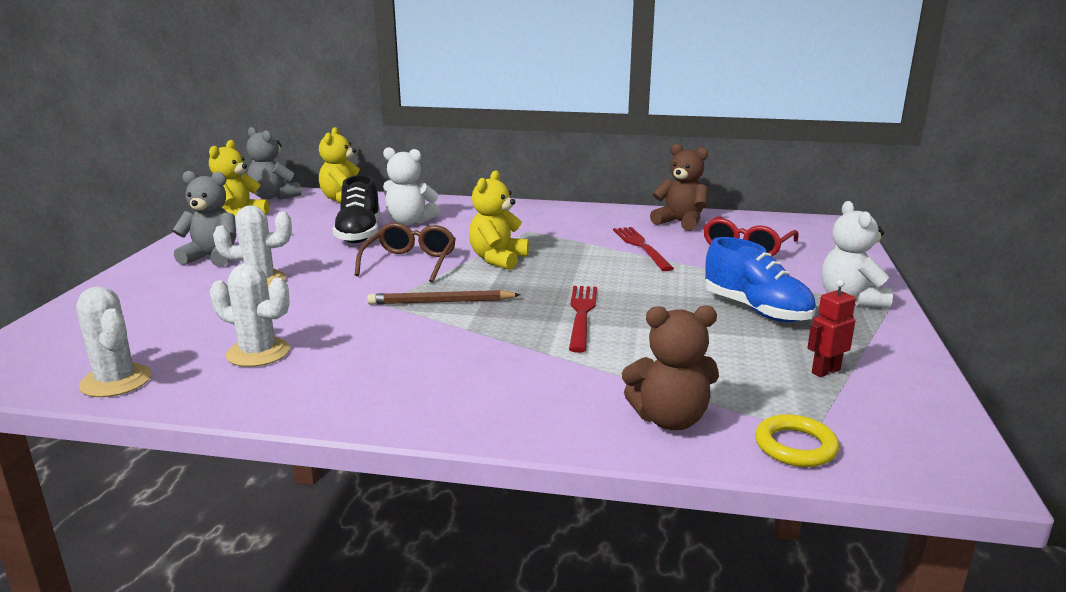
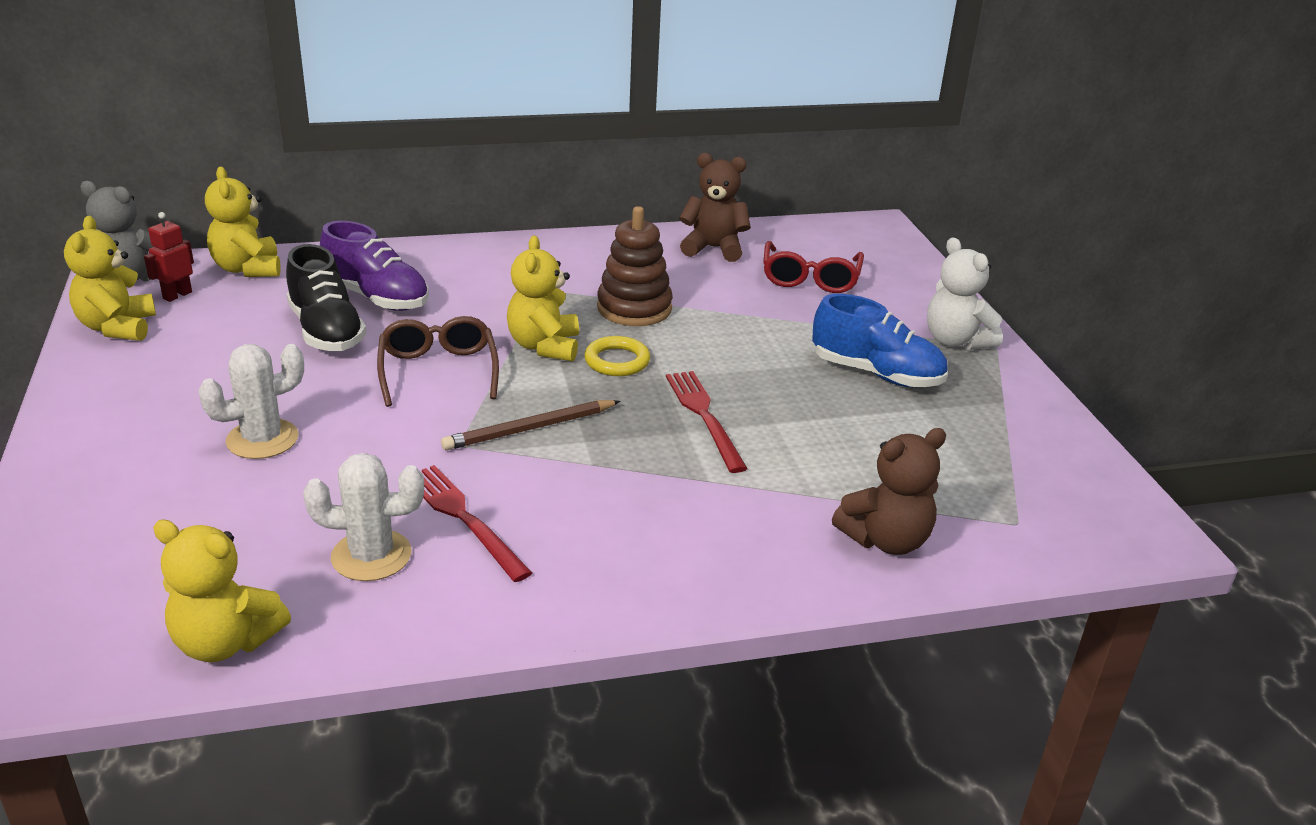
camera: 25 degrees left, 10 degrees up
(116, 381) = (226, 642): white cactus -> yellow teddy bear
(213, 257) = (151, 410): grey teddy bear -> none
(409, 222) = (377, 298): white teddy bear -> purple shoe
(585, 247) = (634, 308): none -> brown stacking toy
(641, 247) = (697, 297): red fork -> red fork (464, 519)
(795, 446) = (1012, 544): yellow ring -> yellow ring (617, 361)
(825, 371) = (986, 444): red robot -> red robot (177, 295)

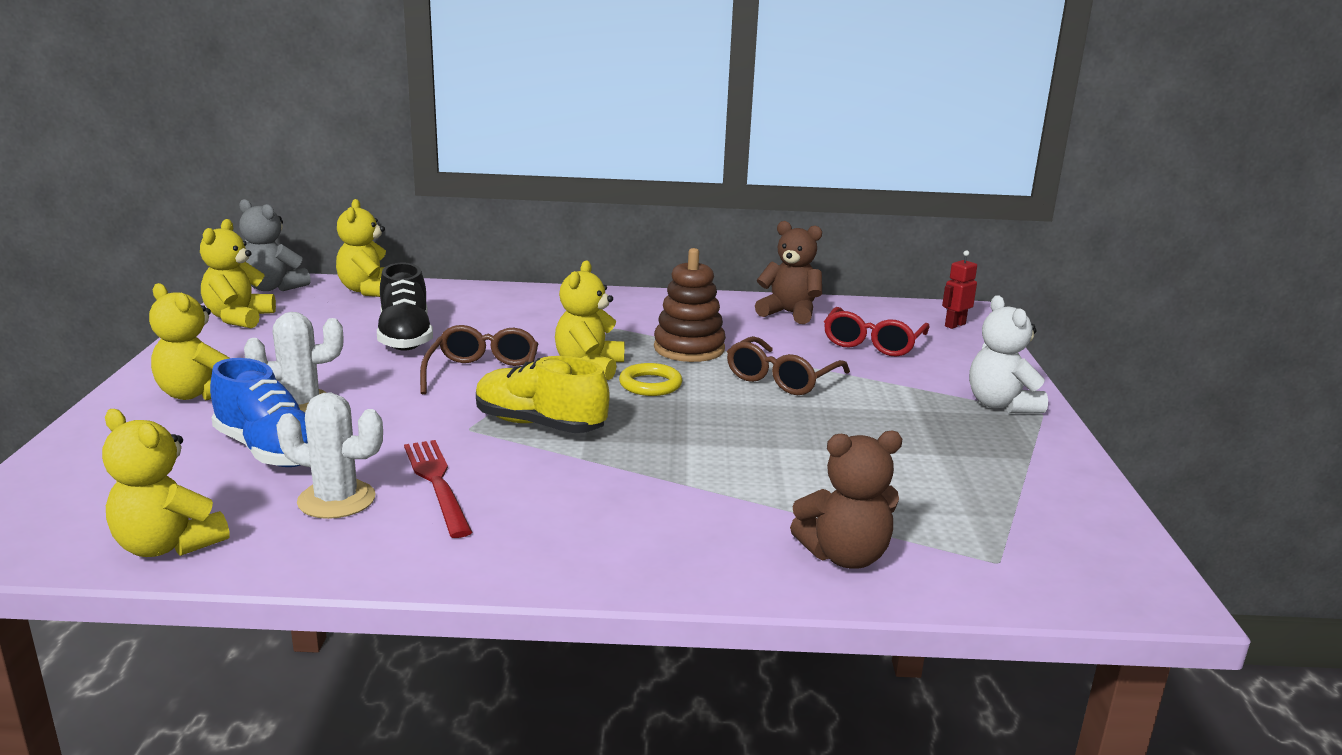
camera: 15 degrees right, 10 degrees down
(135, 441) = (197, 394): none -> yellow teddy bear
(177, 295) = (300, 302): red robot -> red robot (954, 325)
(377, 298) = (463, 319): purple shoe -> none
(530, 429) = (539, 425): brown pencil -> yellow shoe
(704, 417) = (710, 435): red fork -> none
(742, 335) = (782, 378): none -> brown glasses
(876, 374) = (903, 421): blue shoe -> blue shoe (270, 451)

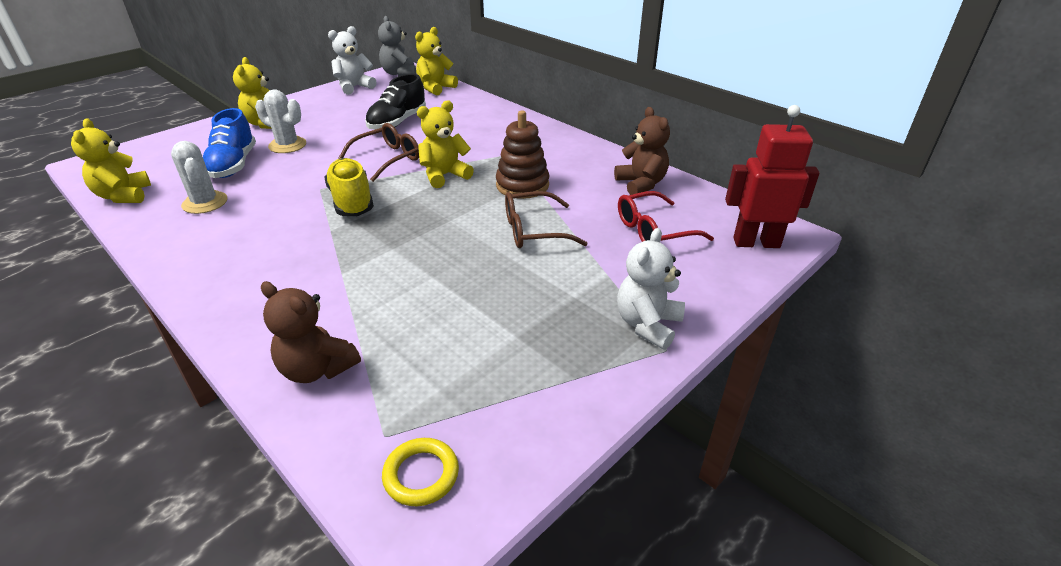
camera: 45 degrees right, 15 degrees up
(239, 318) = (354, 87): yellow teddy bear -> white teddy bear
(437, 483) = (250, 214): red fork -> none
(650, 384) = (452, 201): yellow ring -> yellow ring (421, 474)
(954, 325) = (756, 242): red robot -> red robot, size x1.98

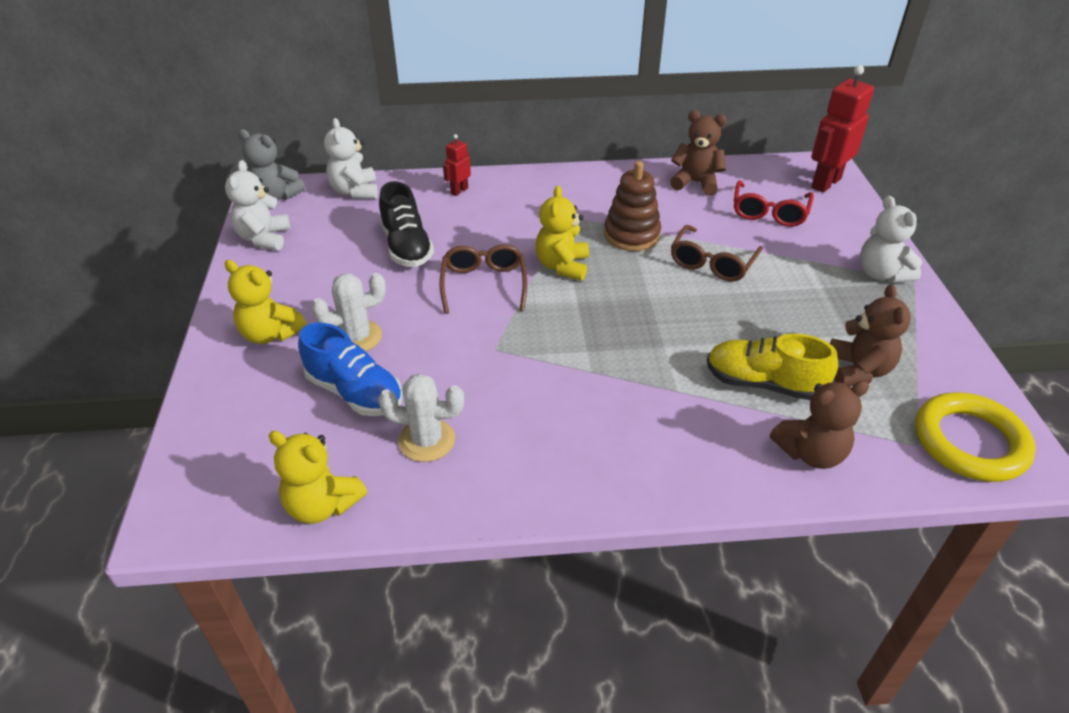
camera: 50 degrees left, 5 degrees up
(351, 201) = (547, 338): yellow shoe -> yellow shoe (763, 383)
(421, 474) = (969, 442): yellow ring -> yellow ring, size x1.81
(435, 88) = (355, 191): yellow teddy bear -> white teddy bear
(466, 359) = (858, 370): none -> brown teddy bear
(484, 112) = (459, 191): none -> red robot

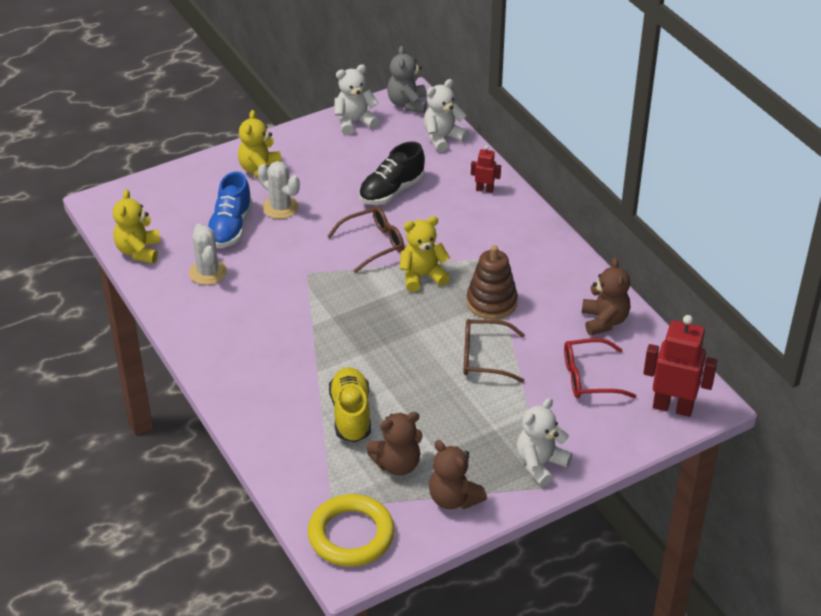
camera: 65 degrees right, 0 degrees up
(811, 453) = (293, 450): brown teddy bear -> brown teddy bear (454, 499)

